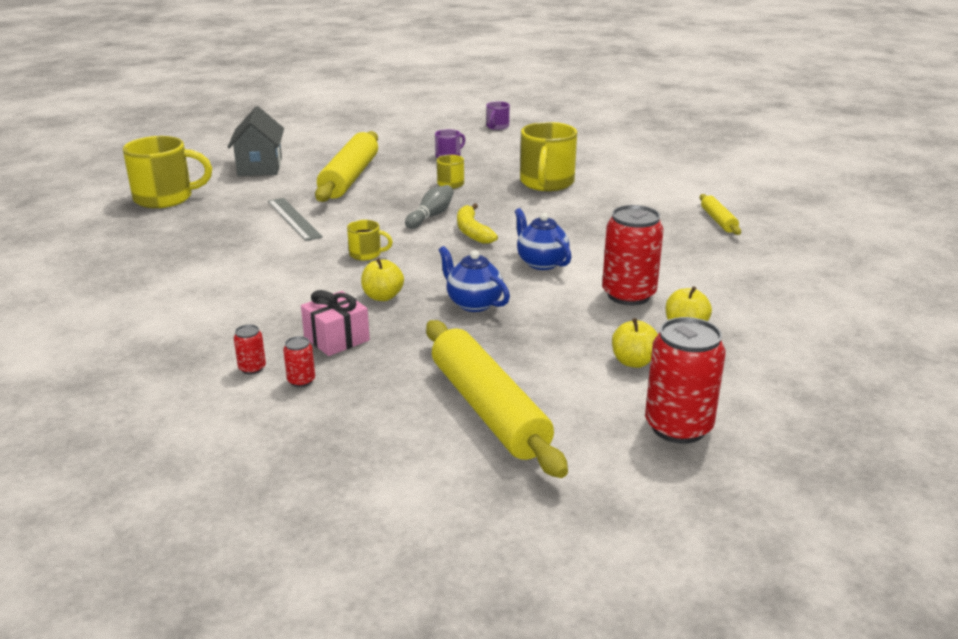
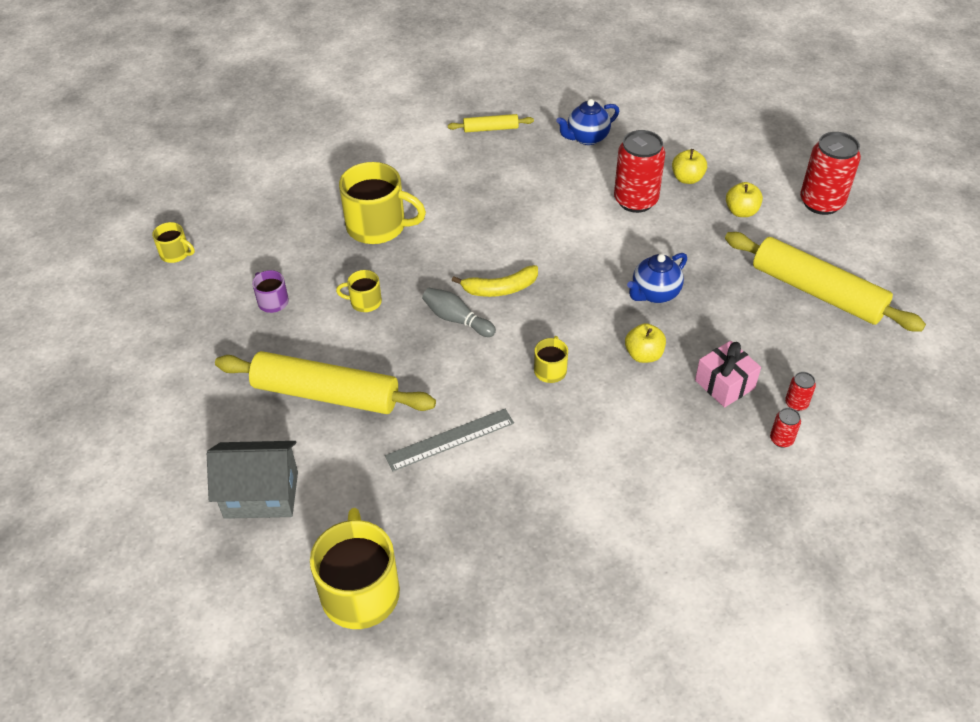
camera: 85 degrees left, 20 degrees up
(488, 409) = (817, 291): yellow rolling pin -> yellow rolling pin turned 60 degrees clockwise
(497, 127) = (176, 254): purple mug -> yellow mug
(541, 263) = (574, 246): blue teapot -> blue teapot (587, 138)

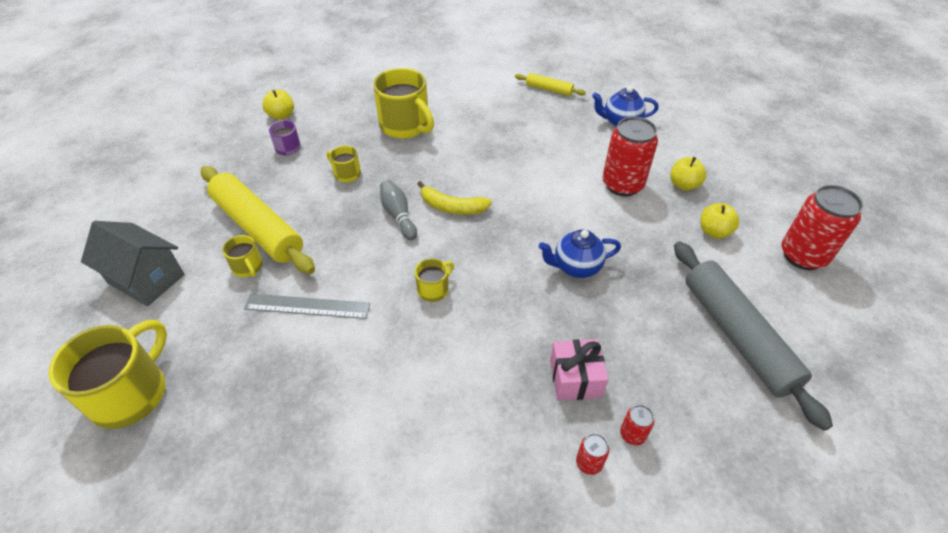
camera: 30 degrees right, 0 degrees up
(176, 254) = (262, 92): yellow mug -> yellow mug (248, 267)
(643, 355) = (522, 315): yellow apple -> yellow apple (281, 115)
(817, 291) = (737, 335): yellow rolling pin -> grey rolling pin

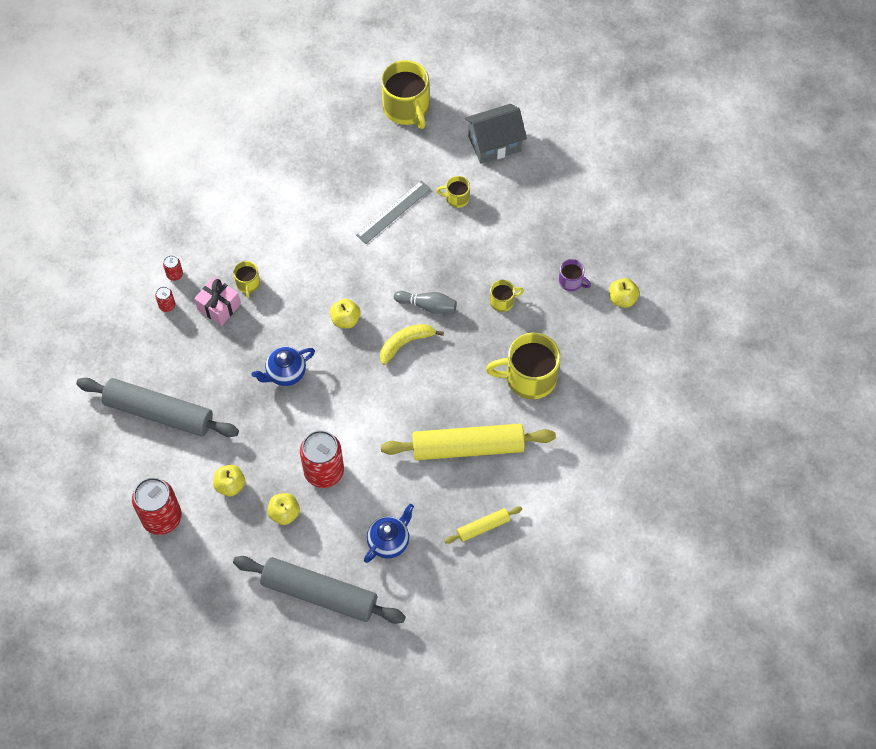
camera: 130 degrees right, 15 degrees up
(258, 227) = (491, 220): yellow rolling pin -> yellow rolling pin (468, 447)
(434, 289) = (344, 283): yellow mug -> yellow mug (248, 284)
(473, 261) = (345, 320): none -> yellow apple
(576, 267) = (285, 373): blue teapot -> blue teapot turned 150 degrees counterclockwise
(703, 132) = (319, 593): none -> grey rolling pin

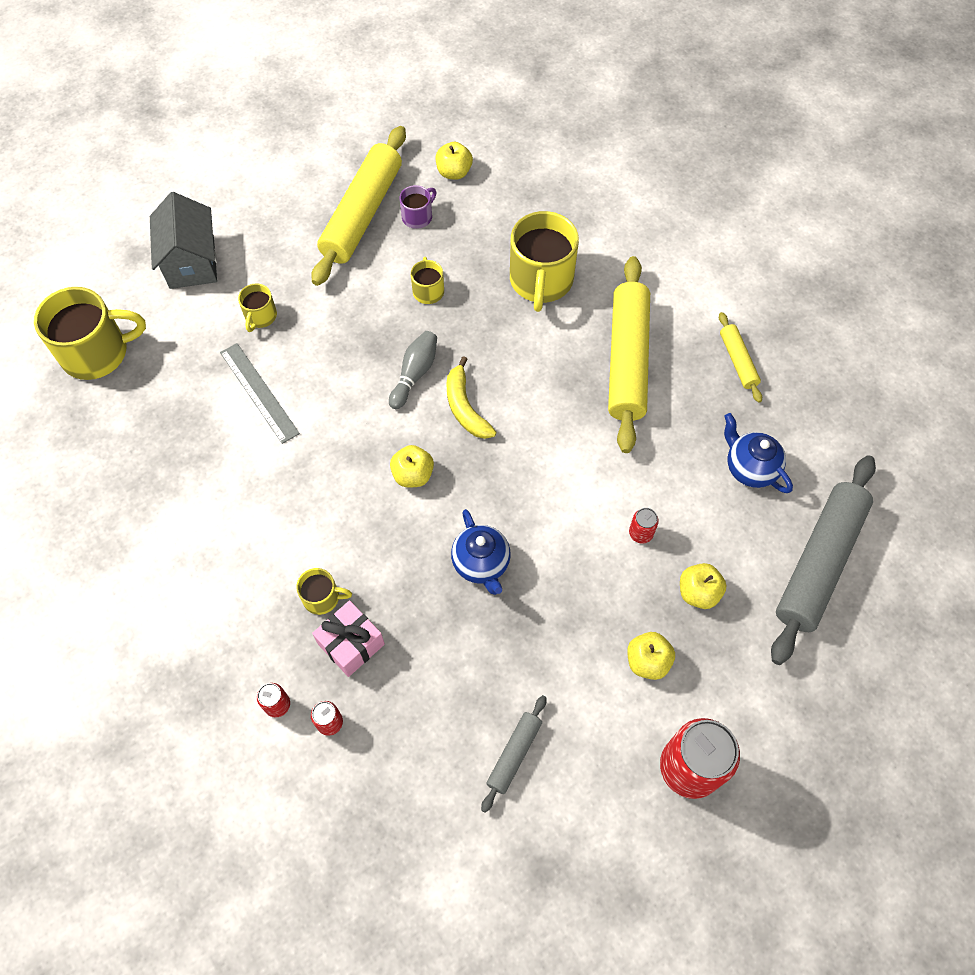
camera: 80 degrees left, 0 degrees up
(159, 413) = (514, 754): grey rolling pin -> grey rolling pin, size x0.48
(324, 471) = (640, 533): red can -> red can, size x0.44
(564, 243) = (362, 214): none -> yellow rolling pin

